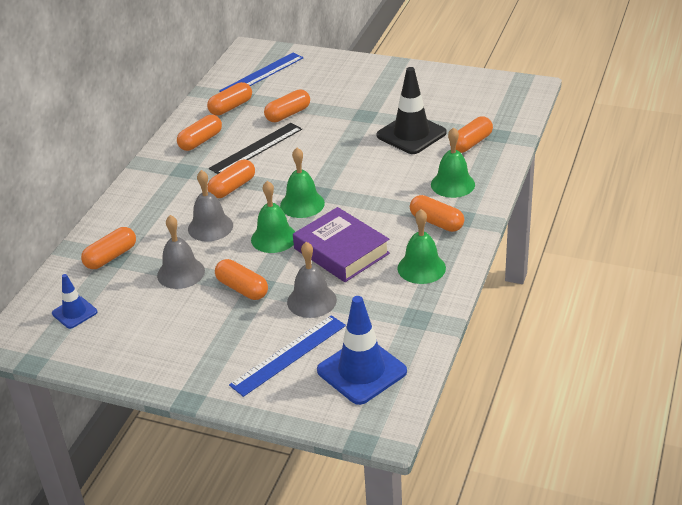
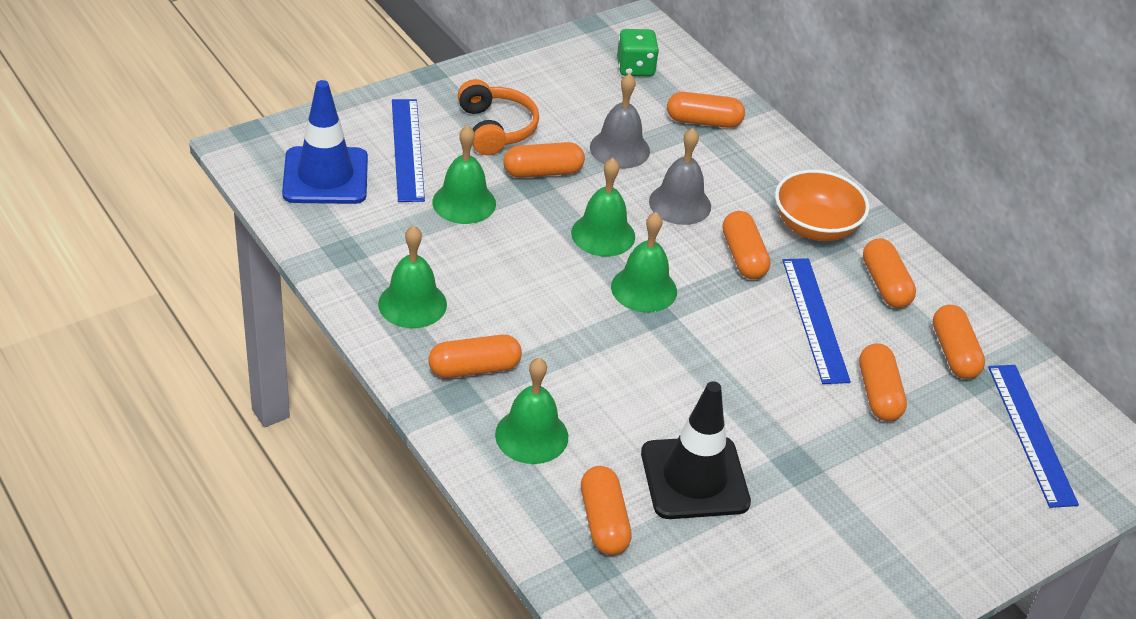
camera: 120 degrees right, 5 degrees up
(74, 313) = (635, 68): blue traffic cone -> green dice
(111, 257) = (703, 121): orange capsule -> orange capsule turned 75 degrees counterclockwise
(176, 178) = (815, 227): none -> orange bowl
(219, 332) = (496, 129): none -> orange headphones
(256, 148) = (815, 319): black ruler -> blue ruler
(311, 301) = (464, 202): grey bell -> green bell
(341, 251) = (517, 266): purple book -> none

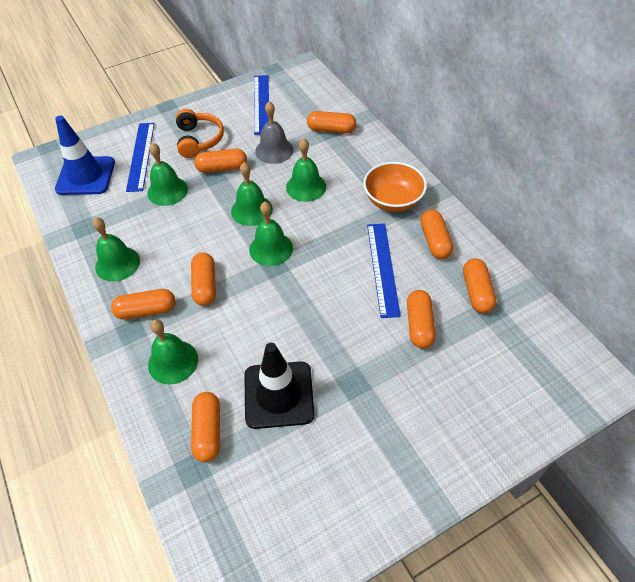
camera: 10 degrees right, 10 degrees up
(635, 68) = (294, 96): green dice -> none
(680, 204) = (306, 187): grey bell -> green bell
(743, 256) = (341, 223): orange capsule -> orange capsule (205, 285)
(1031, 434) = (526, 355): blue ruler -> blue ruler (261, 104)

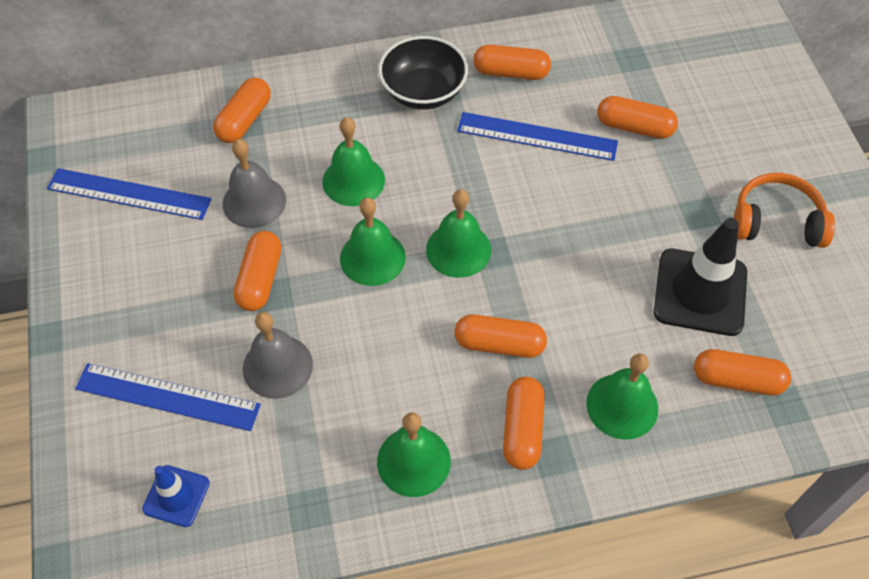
camera: 75 degrees left, 5 degrees up
(86, 176) = (176, 496): blue traffic cone -> blue traffic cone, size x0.55
(167, 191) = (277, 366): green bell -> grey bell
(199, 140) = (173, 300): orange headphones -> orange headphones (776, 221)
(393, 200) = (423, 92): orange bowl -> black bowl
(477, 292) = (602, 60): orange capsule -> none

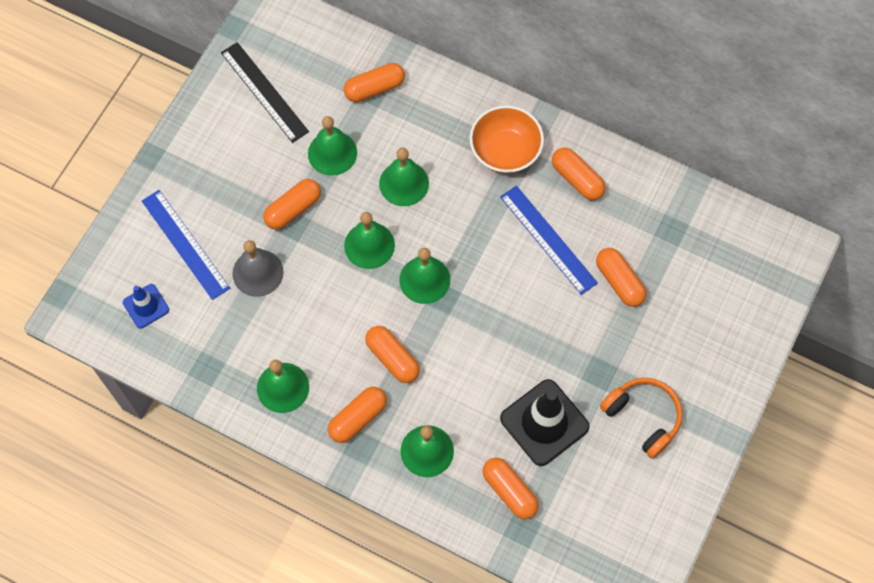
camera: 40 degrees right, 10 degrees up
(129, 194) = (264, 92): blue ruler -> black ruler
(254, 201) = (332, 153): grey bell -> green bell
(423, 92) = (505, 151): black bowl -> orange bowl

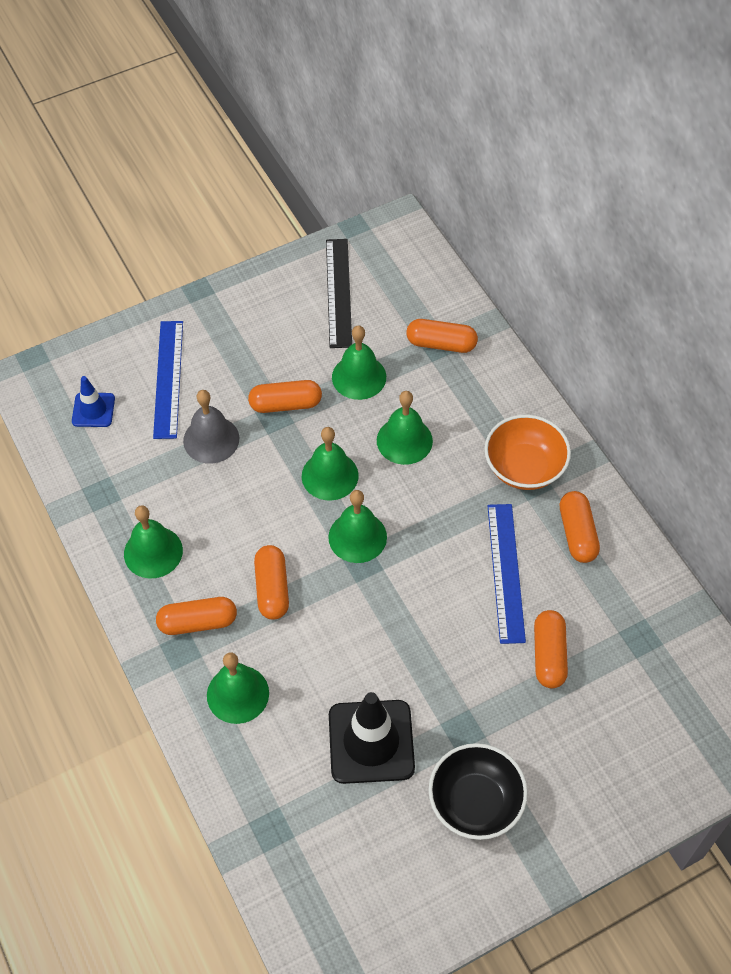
camera: 35 degrees right, 10 degrees down
(509, 491) = (287, 785): orange capsule -> none
(643, 417) = (475, 802): orange headphones -> black bowl

